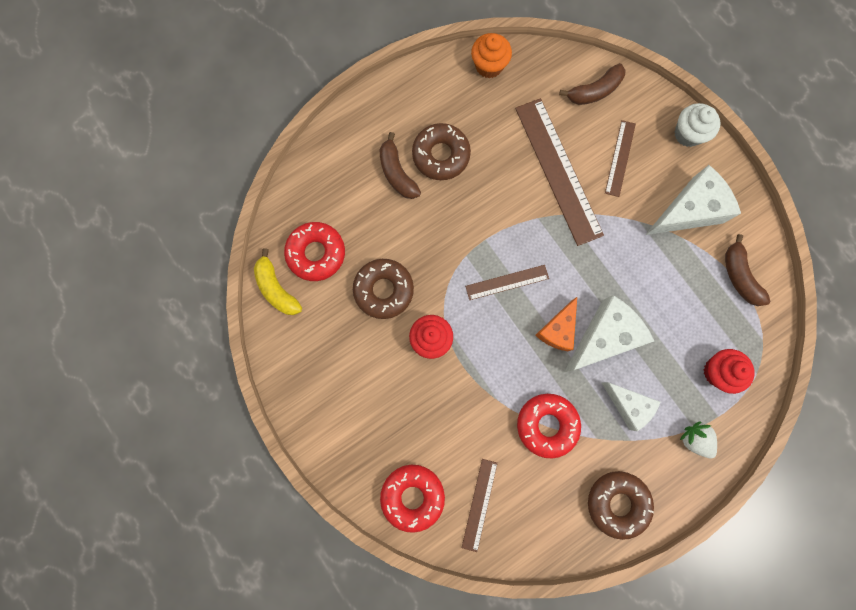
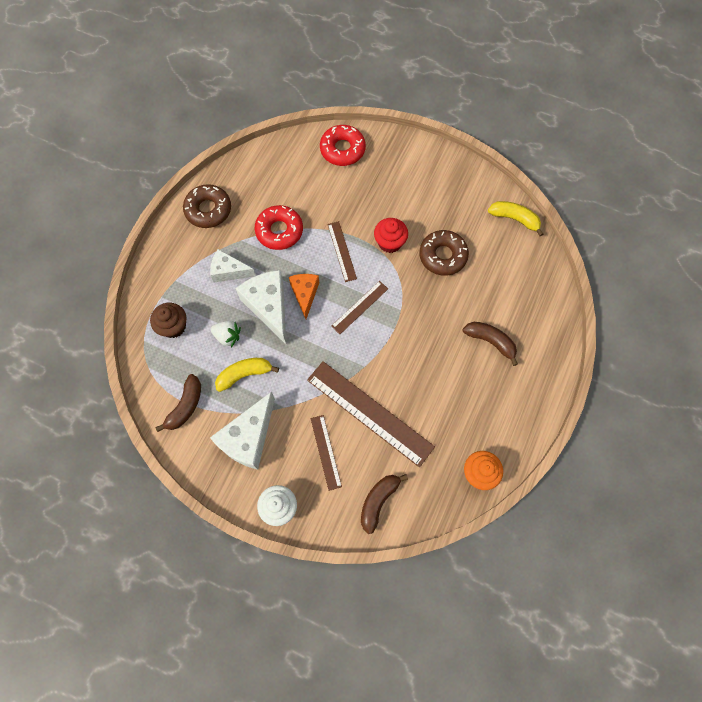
camera: 150 degrees right, 10 degrees down
(316, 253) = (506, 255): red donut -> none
(441, 155) = (467, 374): brown donut -> none
(479, 504) = (298, 165): brown ruler -> brown ruler (342, 251)
(604, 337) = (269, 307): white cheese -> white cheese turned 135 degrees clockwise
(664, 276) = (244, 374): none -> yellow banana
(694, 439) = (172, 273): white strawberry -> white strawberry (228, 336)
(718, 372) = (173, 326): red cupcake -> brown cupcake
(739, 276) = (185, 406): brown banana -> brown banana turned 75 degrees clockwise

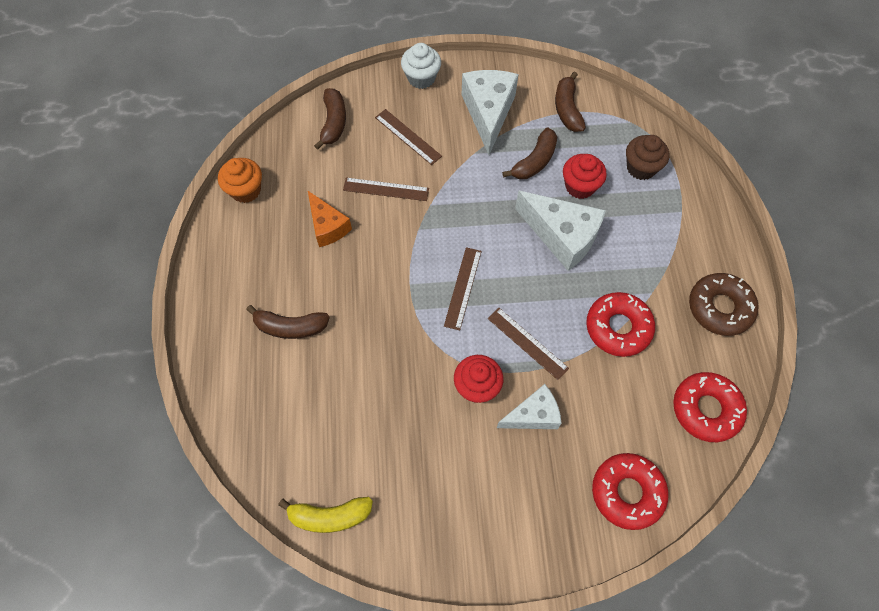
camera: 150 degrees right, 5 degrees down
(228, 336) = (580, 186): white strawberry -> red cupcake
(229, 271) = (634, 250): white cheese -> white cheese (533, 415)
(244, 374) = (534, 161): yellow banana -> brown banana
(266, 164) = (706, 409): none -> red donut
(305, 294) = (533, 270): orange cheese -> orange cheese (328, 226)
(370, 412) = (386, 189): brown ruler -> brown ruler, size x0.52
(442, 256) = (400, 405): brown donut -> none

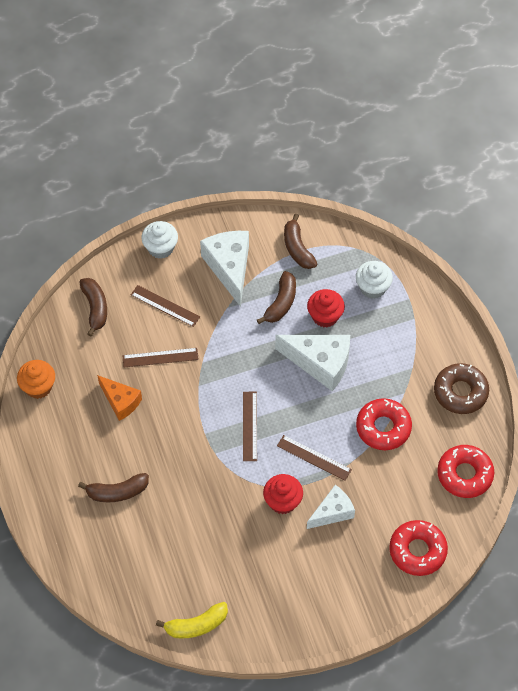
camera: 15 degrees left, 5 degrees down
(641, 168) = (372, 288): brown cupcake -> white cupcake

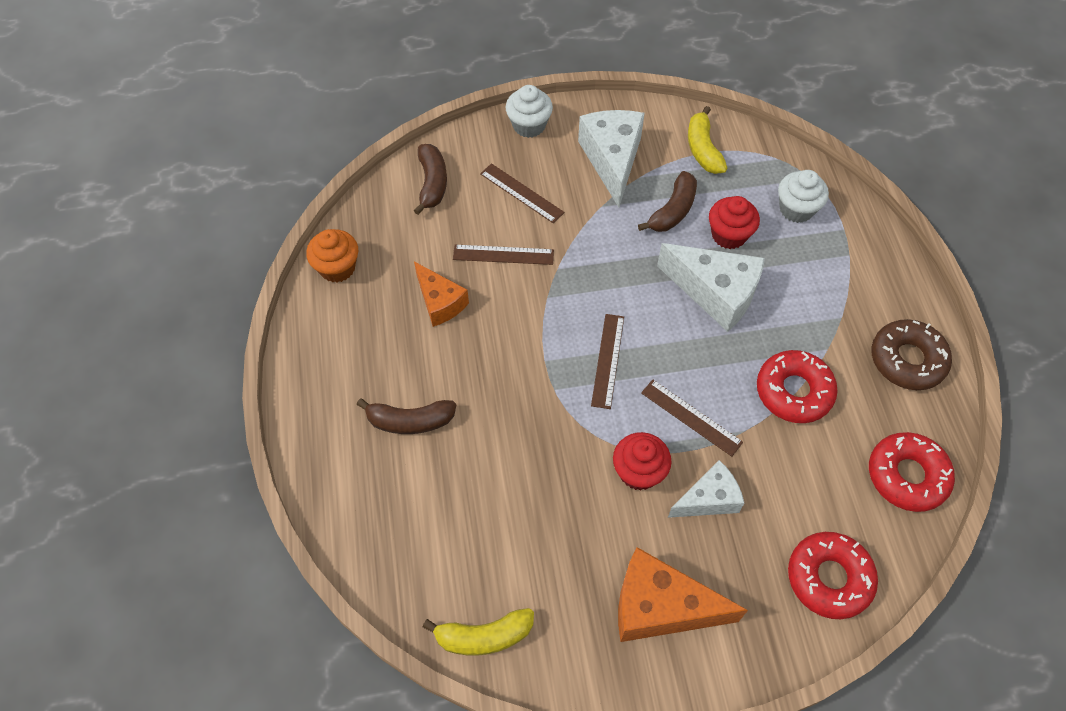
camera: 10 degrees right, 0 degrees up
(297, 248) = (703, 149): brown banana -> yellow banana
(309, 587) = (660, 607): none -> orange cheese

